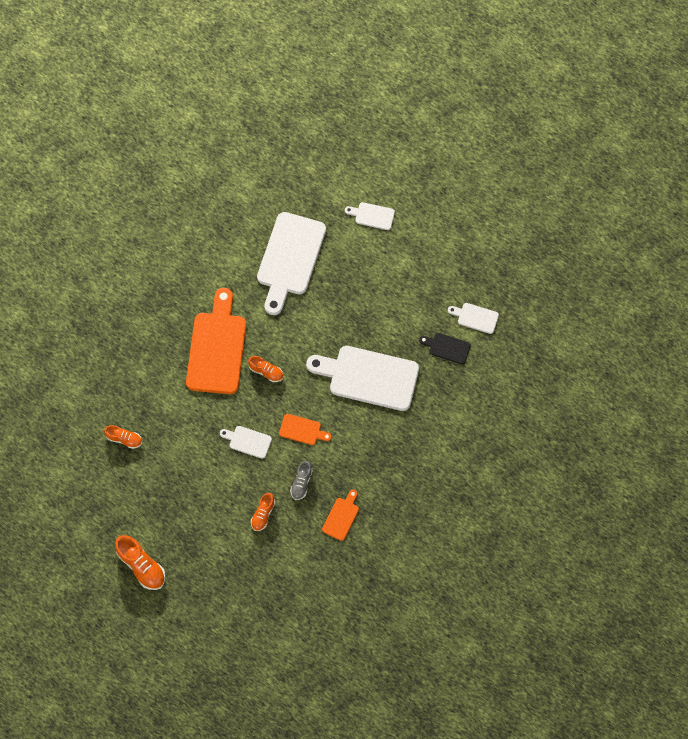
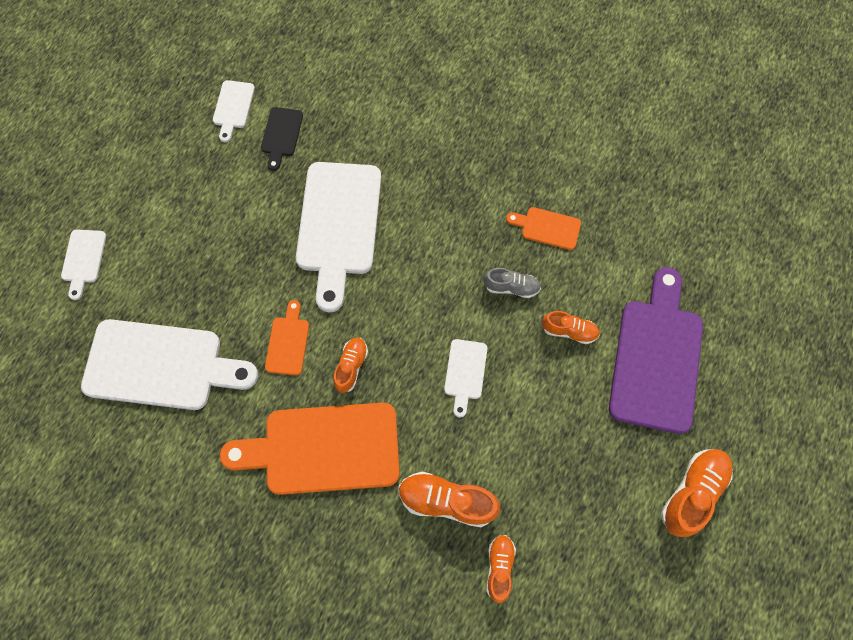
camera: 100 degrees left, 0 degrees up
(170, 415) = (447, 501): none -> orange shoe
(233, 567) = (656, 358): none -> purple cutting board
(302, 430) = (433, 300): orange cutting board -> orange cutting board (288, 342)

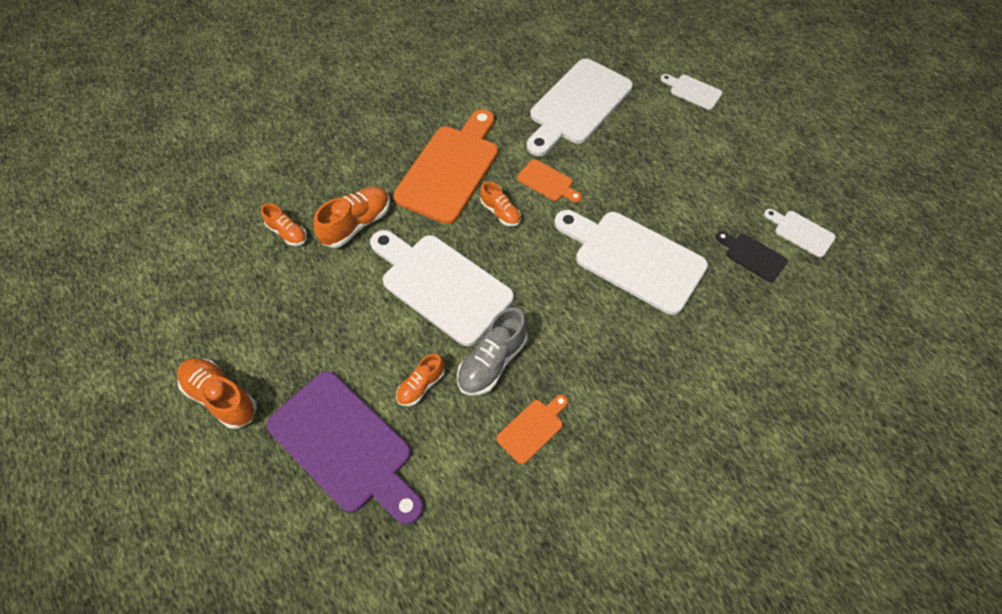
camera: 120 degrees right, 10 degrees down
(465, 373) = (441, 285): white cutting board -> white cutting board, size x2.17
(511, 287) = (492, 361): grey shoe -> grey shoe, size x1.61
(692, 493) = (221, 397): orange shoe -> orange shoe turned 150 degrees clockwise

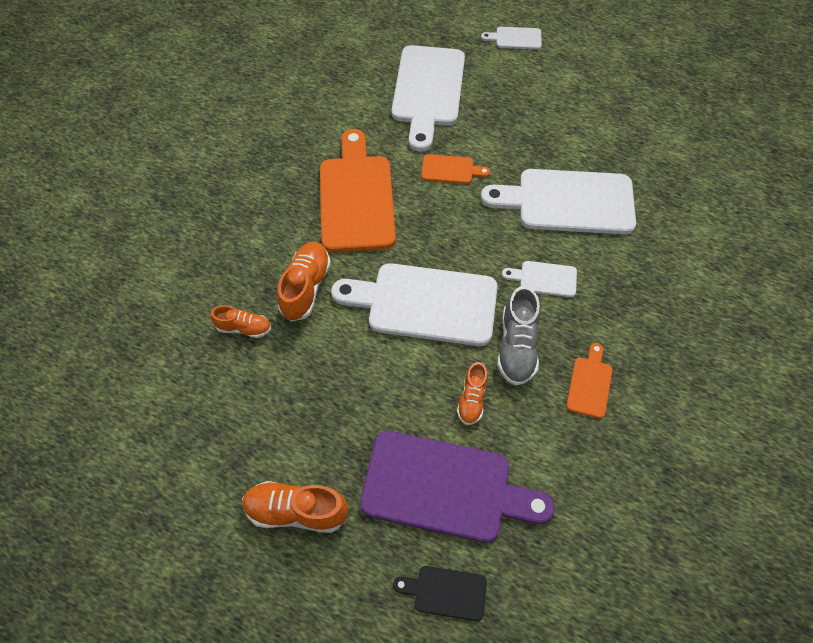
camera: 30 degrees left, 0 degrees up
(500, 212) = (429, 215): orange shoe -> none
(753, 256) = (657, 155): black cutting board -> black cutting board (446, 592)
(801, 232) = (678, 119): white cutting board -> white cutting board (544, 279)

